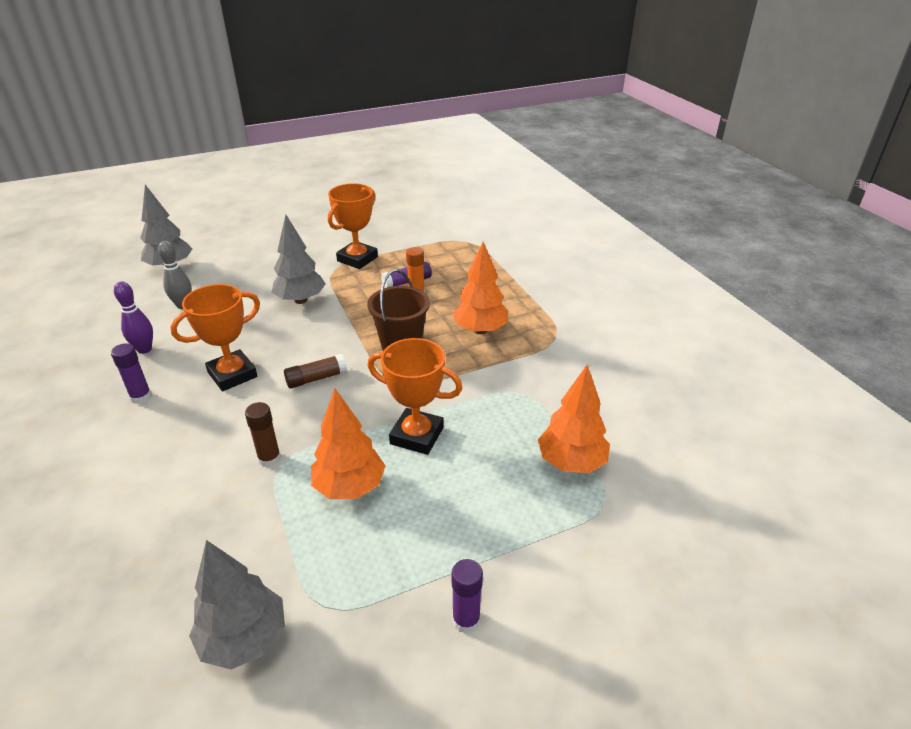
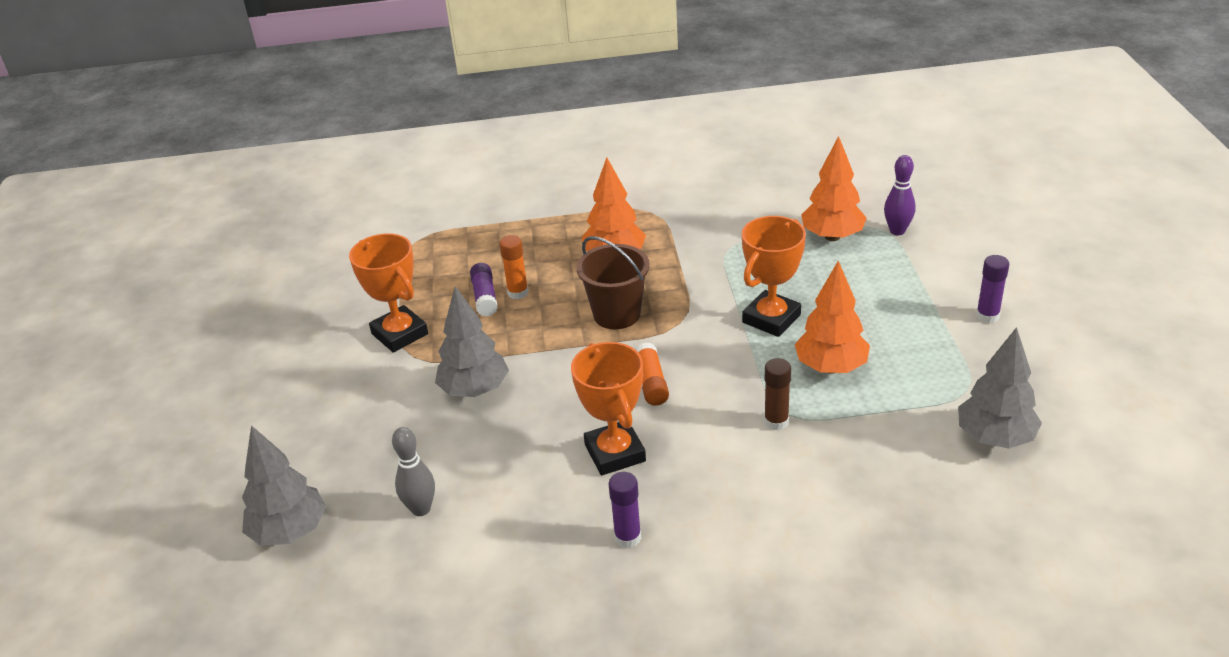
camera: 70 degrees left, 0 degrees up
(144, 349) = (517, 544): purple bowling pin -> purple bowling pin (897, 231)
(316, 378) = (651, 382): brown glue stick -> orange glue stick

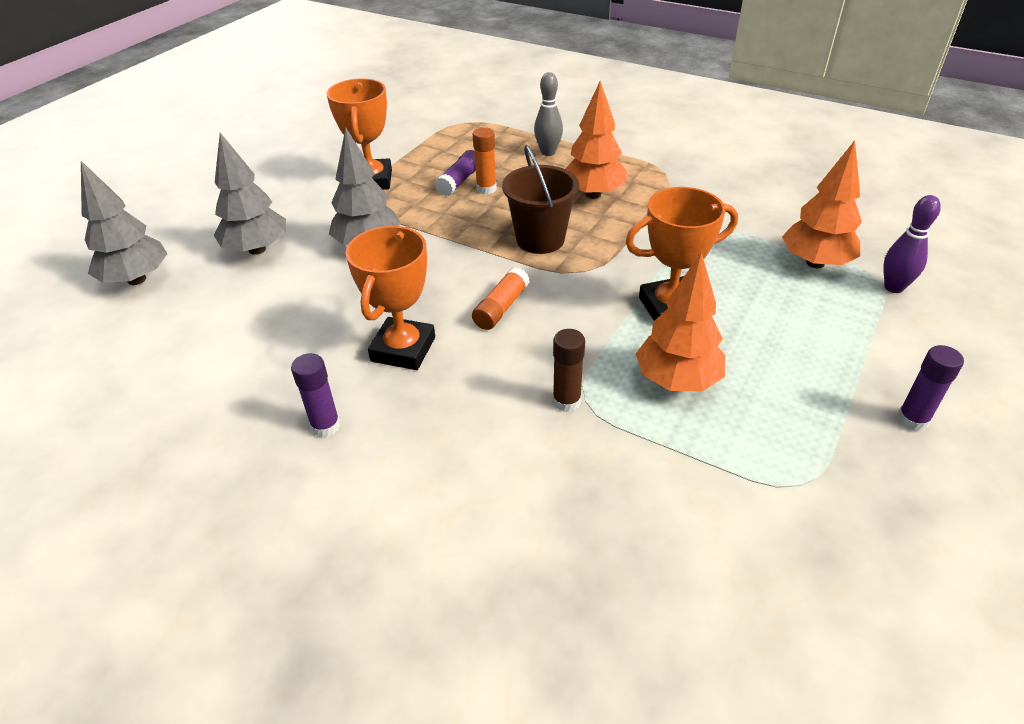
camera: 35 degrees right, 5 degrees up
(421, 509) = (225, 311): grey bowling pin -> grey bowling pin (548, 152)
(995, 438) = (779, 556): grey tree -> grey tree (257, 249)

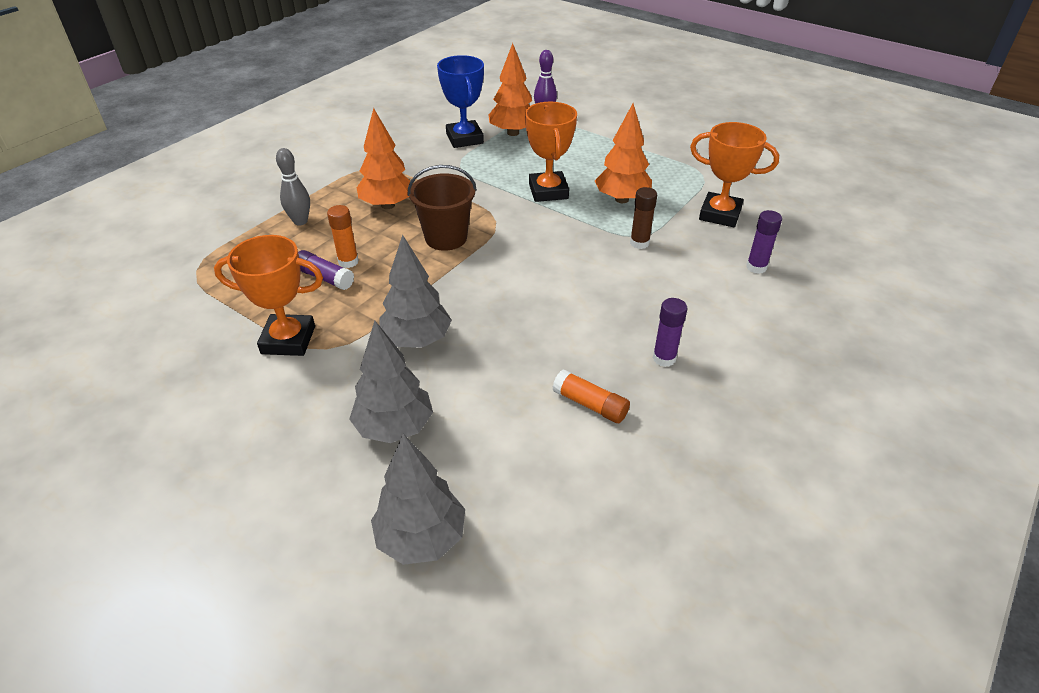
camera: 85 degrees left, 0 degrees up
(403, 349) = (577, 317): orange trophy -> orange trophy (720, 214)
(501, 308) = (534, 264): orange glue stick -> orange glue stick (590, 404)
(772, 225) = (464, 138): none -> blue trophy
(912, 420) = (655, 135): purple glue stick -> purple glue stick (756, 267)

